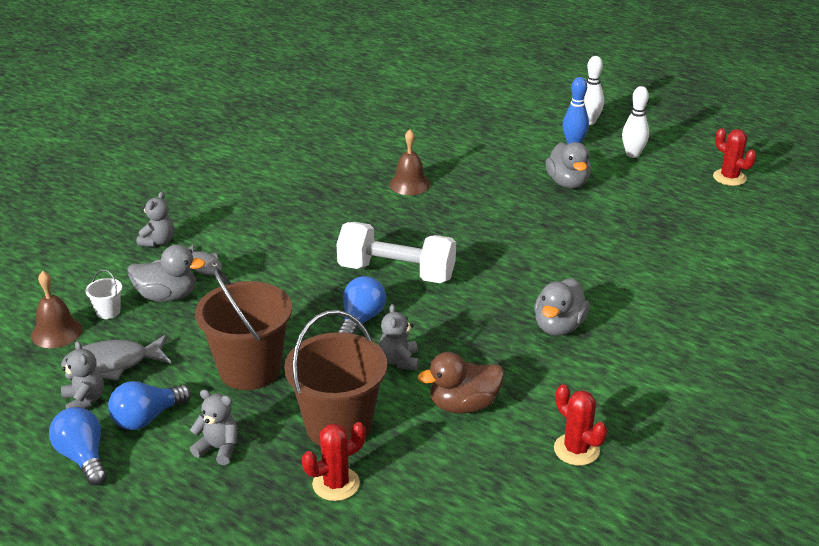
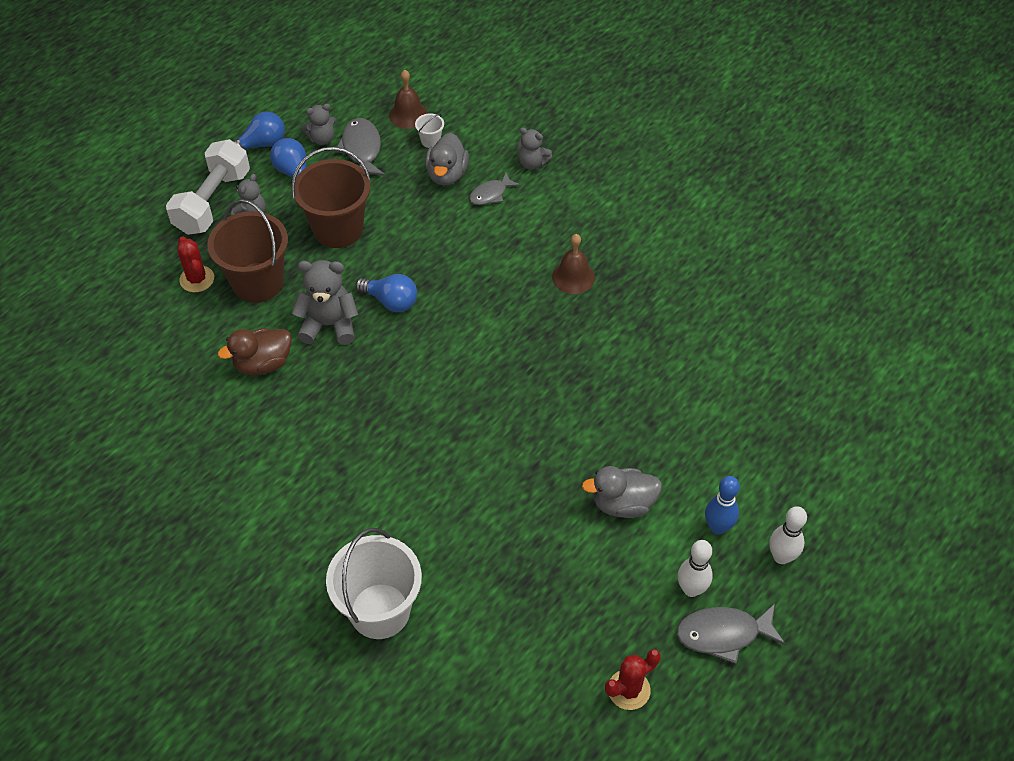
camera: 95 degrees right, 20 degrees up
(396, 272) = (460, 331): white dumbbell -> white dumbbell (213, 202)
(399, 361) = (329, 325): grey teddy bear -> grey teddy bear, size x1.64
(409, 184) = (626, 353): brown bell -> brown bell (573, 277)
(463, 405) = (263, 364): brown duck -> brown duck turned 105 degrees counterclockwise
(559, 326) = (355, 449): grey duck -> none
(576, 450) = (191, 433): red cactus -> none
(663, 143) = (723, 634): none -> grey fish
(727, 295) = (380, 611): none -> white bucket

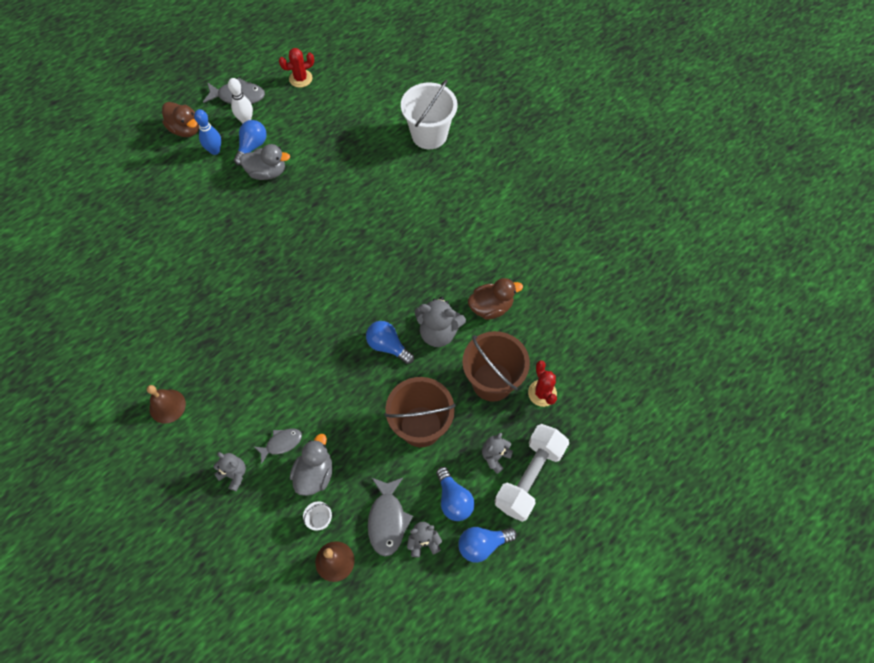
camera: 170 degrees left, 10 degrees up
(573, 277) = (239, 345): brown bell -> brown bell (167, 406)
(662, 542) = (252, 147): none -> blue light bulb
(781, 557) = (185, 129): white bowling pin -> brown duck

